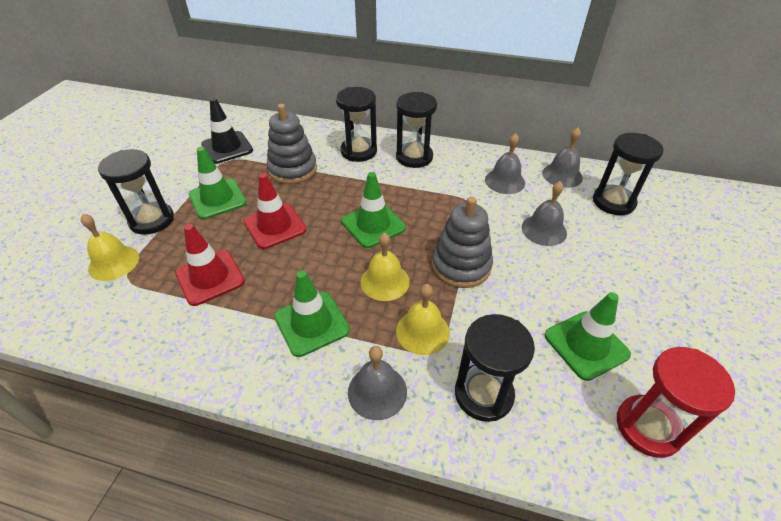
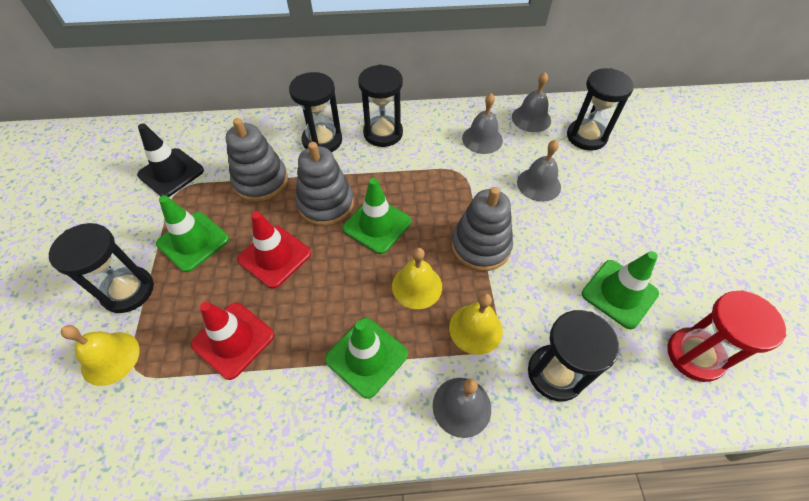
camera: 20 degrees left, 10 degrees up
(337, 198) = (326, 204): none -> grey stacking toy

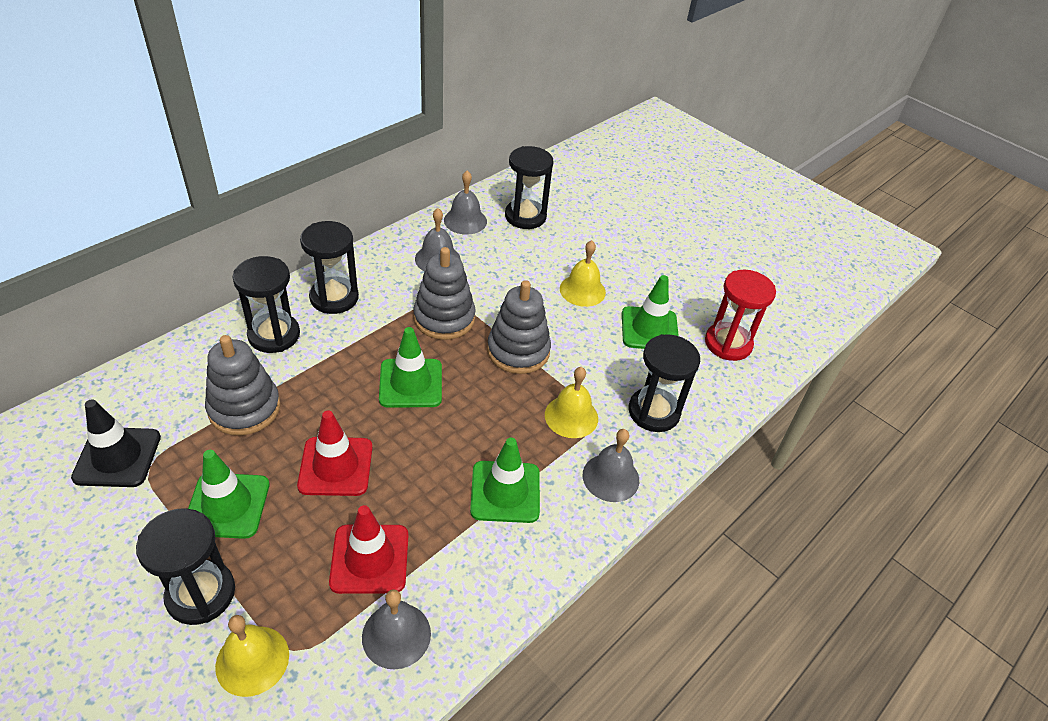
camera: 45 degrees left, 10 degrees down
(326, 204) = (340, 392): grey stacking toy -> grey stacking toy (444, 318)
(417, 286) = (495, 413): yellow bell -> yellow bell (582, 290)
(538, 184) = (521, 275): grey bell -> grey bell (396, 635)

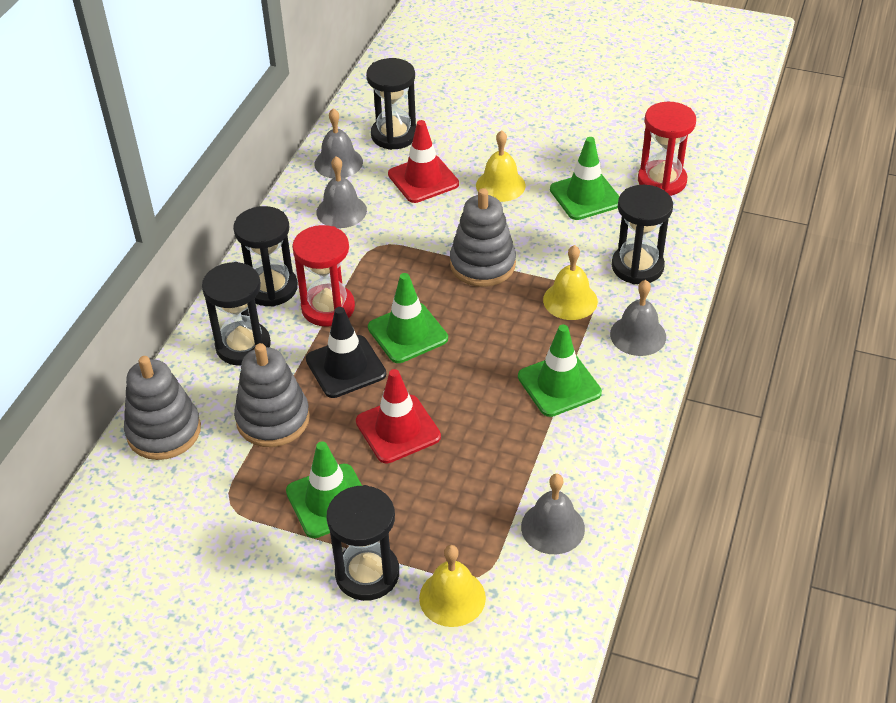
camera: 20 degrees left, 0 degrees up
(117, 457) = (192, 509): black traffic cone -> black traffic cone (346, 367)
(364, 333) = (328, 308): none -> red hourglass
(370, 559) = (486, 485): red traffic cone -> red traffic cone (423, 179)
(444, 318) = (392, 263): grey stacking toy -> grey stacking toy (164, 431)

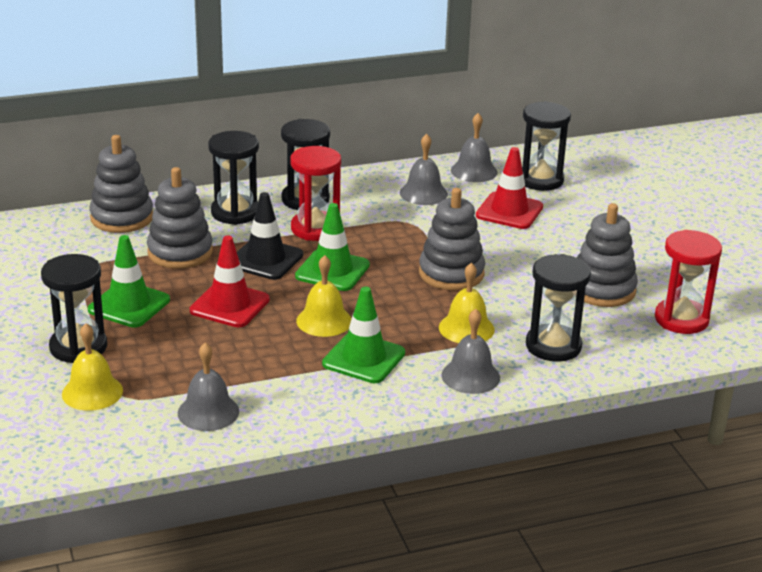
camera: 50 degrees right, 15 degrees down
(500, 185) = (554, 246): yellow bell -> yellow bell (324, 321)
(585, 196) = (602, 289): green traffic cone -> grey stacking toy

